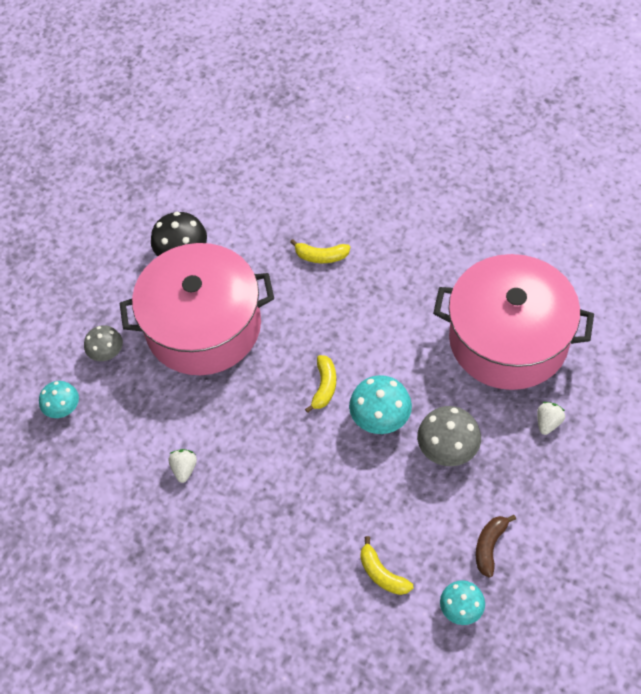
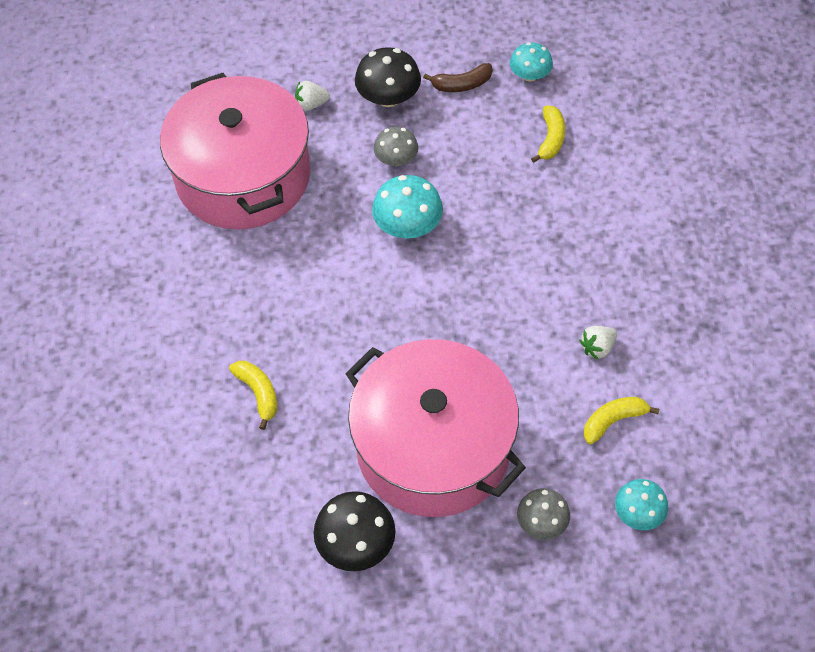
camera: 130 degrees left, 0 degrees up
(324, 386) = (413, 289): yellow banana -> yellow banana (613, 421)
(448, 448) = (396, 159): grey mushroom -> grey mushroom, size x0.66
(516, 482) = (388, 97): none -> black mushroom

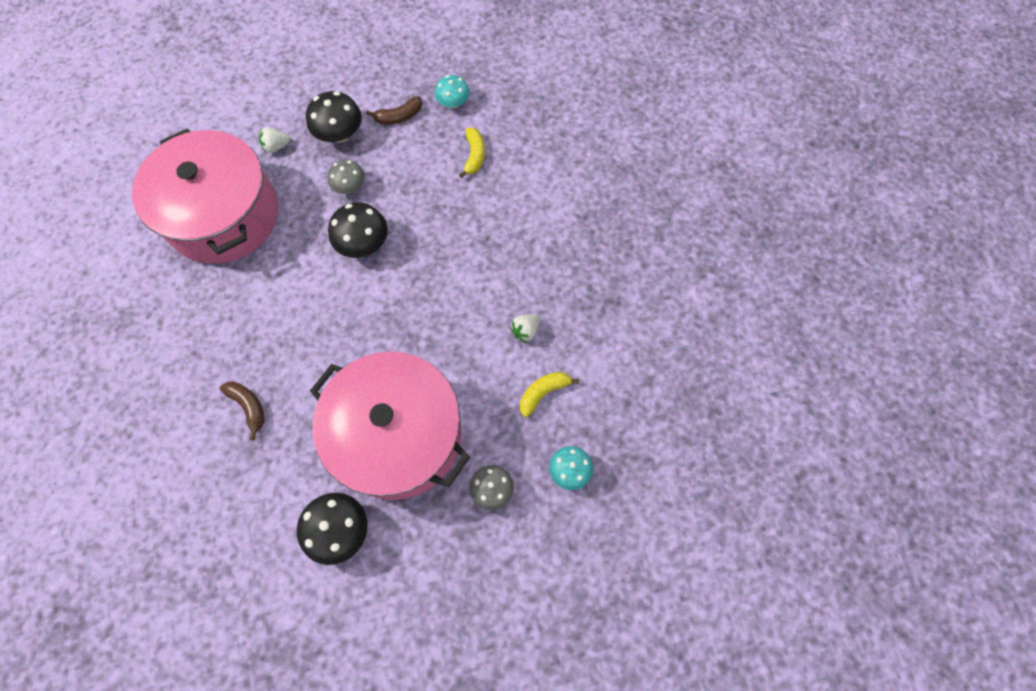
camera: 10 degrees left, 10 degrees up
(258, 393) = (249, 406): yellow banana -> brown banana
(408, 225) = (363, 243): turquoise mushroom -> black mushroom

